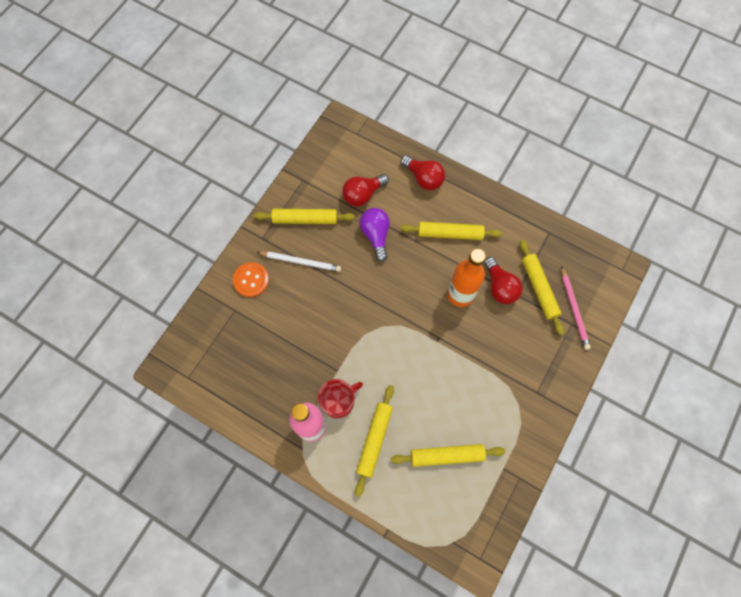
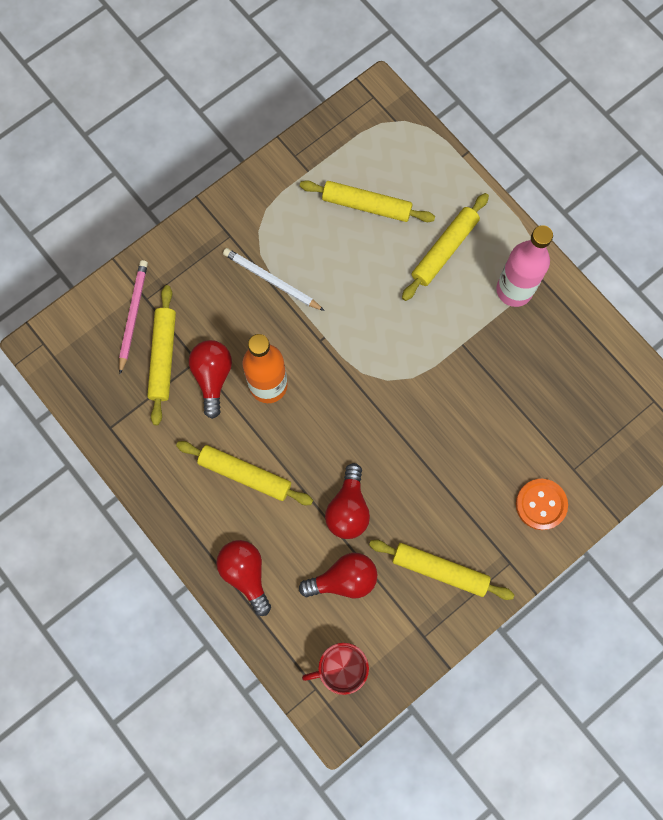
camera: 160 degrees left, 5 degrees up
(301, 262) = (465, 507): white pencil -> white pencil (271, 280)
(339, 401) = (472, 307): red mug -> red mug (341, 668)
(376, 235) = (348, 509): purple light bulb -> red light bulb

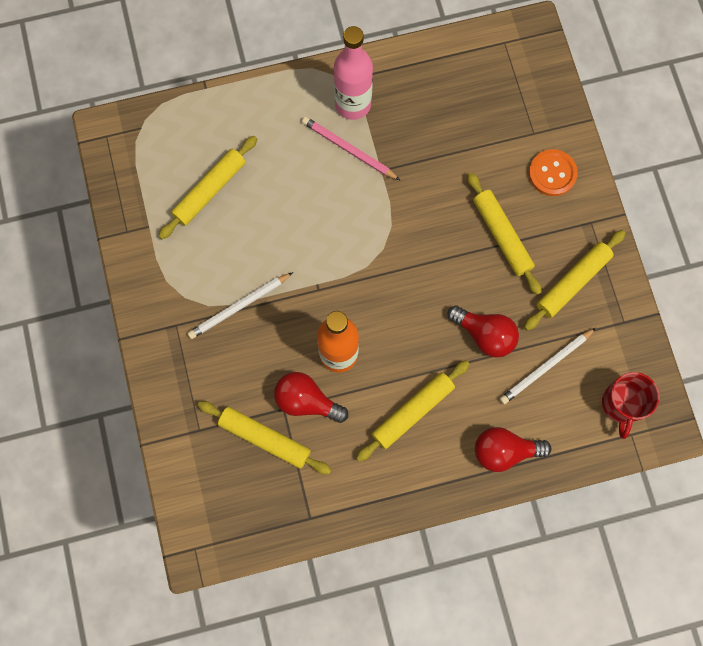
camera: 65 degrees left, 0 degrees up
(133, 315) = (209, 449): pink pencil -> pink pencil (348, 150)
(343, 579) = (546, 367): red light bulb -> white pencil
(444, 250) = (286, 144): yellow rolling pin -> yellow rolling pin (502, 235)

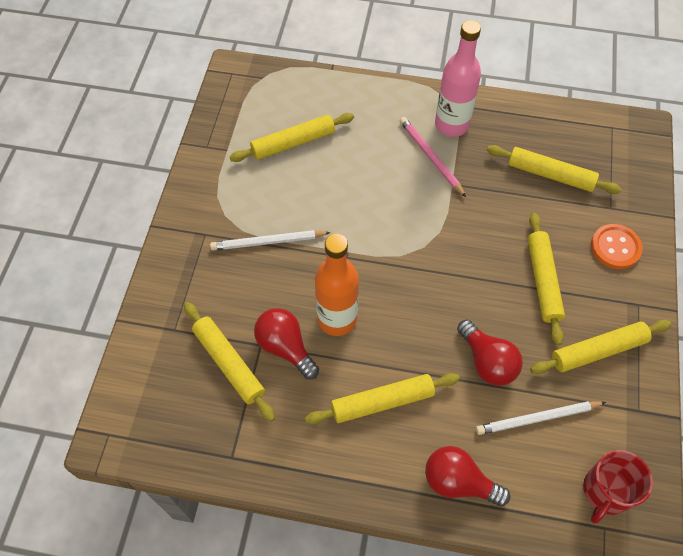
camera: 25 degrees right, 15 degrees down
(467, 121) = (550, 175): none -> yellow rolling pin

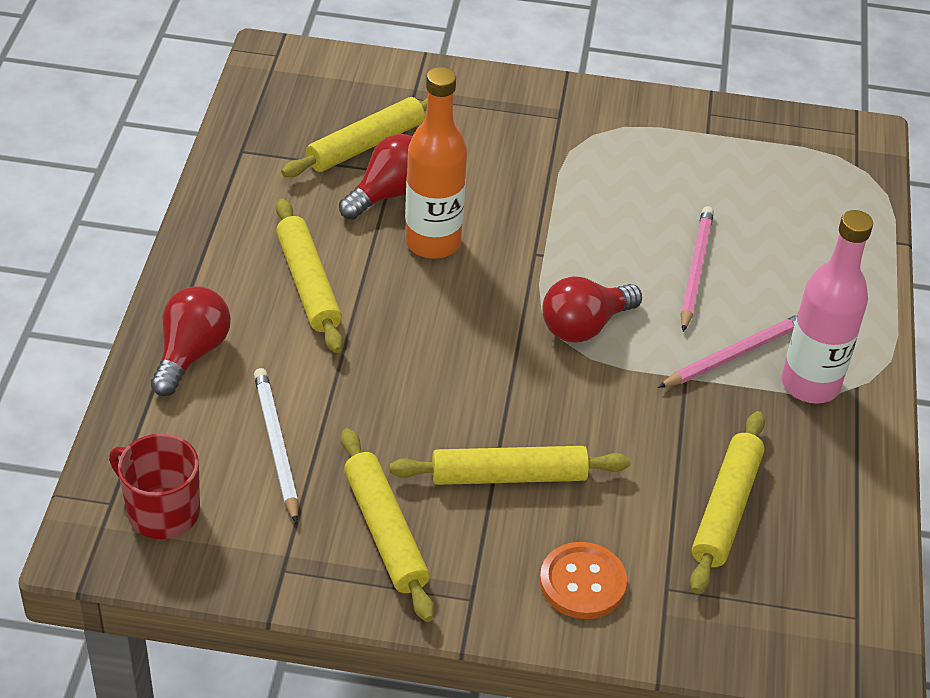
camera: 85 degrees right, 15 degrees down
(268, 242) = (552, 176): white pencil -> none
(293, 143) = (733, 199): yellow rolling pin -> none
(359, 170) = (695, 270): none -> pink pencil
(487, 361) = (367, 397): red light bulb -> red light bulb (584, 326)

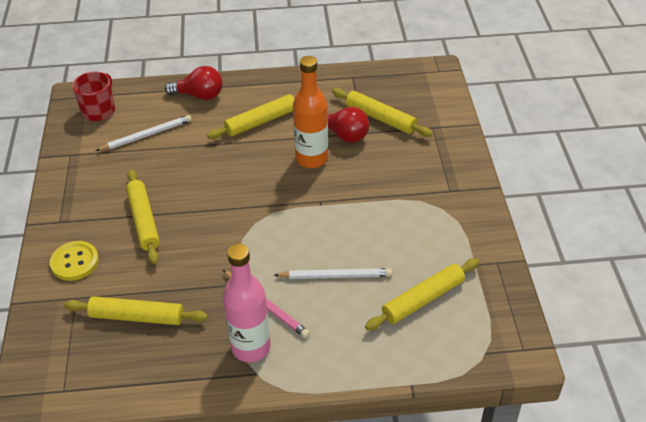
camera: 80 degrees right, 0 degrees up
(385, 531) = (98, 183): yellow rolling pin -> yellow rolling pin (423, 299)
(582, 583) = (75, 262): orange button -> yellow button
(584, 326) = (267, 232): red light bulb -> none
(695, 270) = (335, 276): pink pencil -> white pencil

